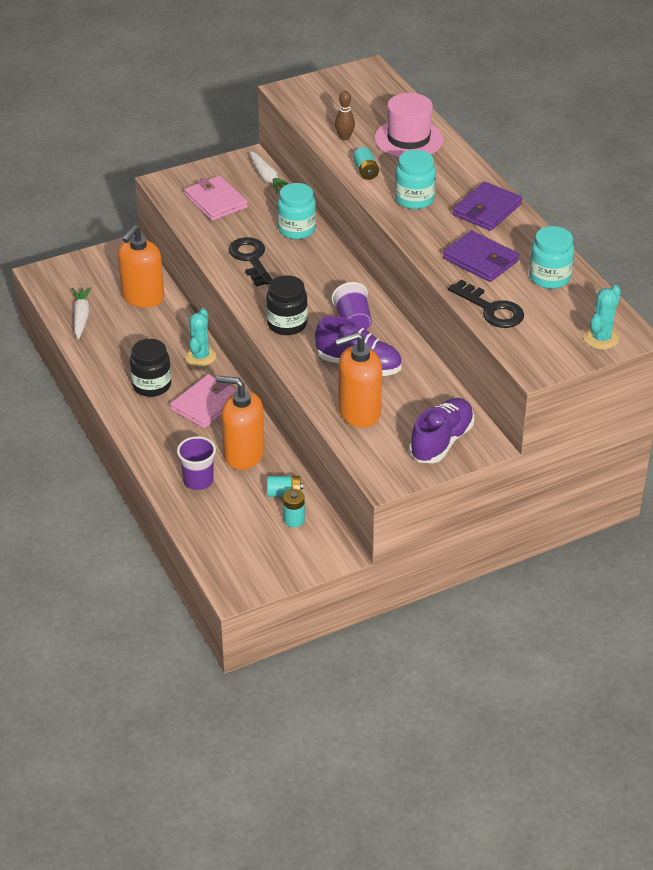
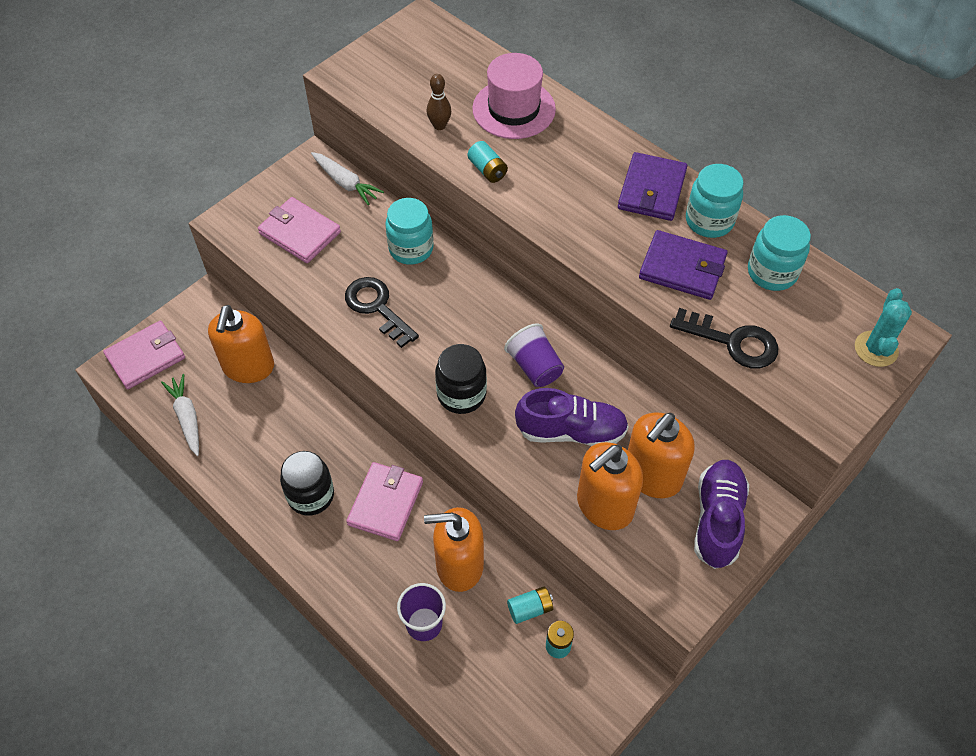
camera: 20 degrees left, 15 degrees up
(68, 273) = (146, 357): none -> pink wallet
(200, 356) = (350, 434): turquoise cactus -> none
(406, 405) = (652, 475): none -> orange soap dispenser
(414, 199) = (563, 197): turquoise jar -> turquoise jar (709, 221)

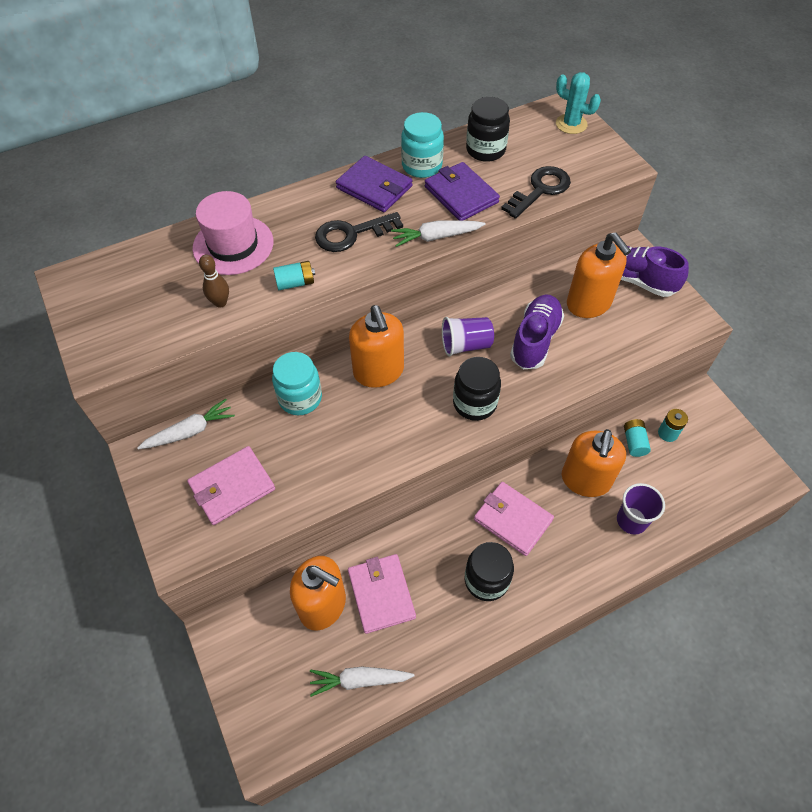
camera: 70 degrees left, 0 degrees up
(146, 357) = (264, 710): pink wallet -> pink wallet (381, 594)
(377, 308) = (356, 442): black key -> black key (351, 234)
(604, 505) = (607, 340): orange soap dispenser -> orange soap dispenser (379, 371)
(605, 263) = (436, 237): none -> white carrot
(682, 268) = (461, 194): purple wallet -> purple wallet turned 75 degrees counterclockwise
(772, 272) = (485, 150): turquoise jar -> black jar

